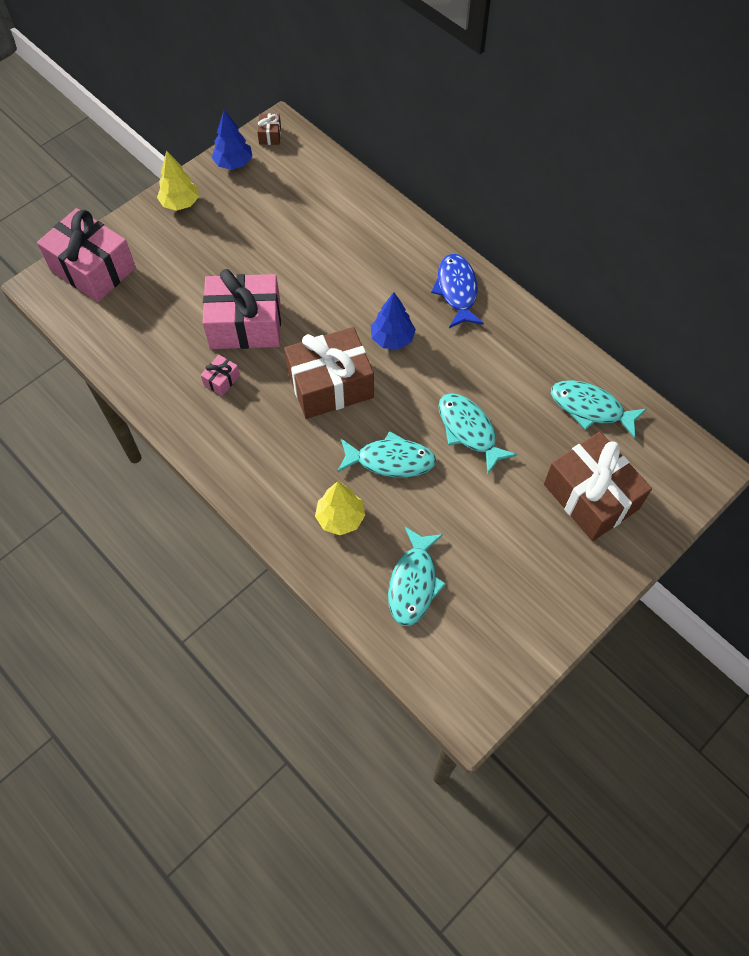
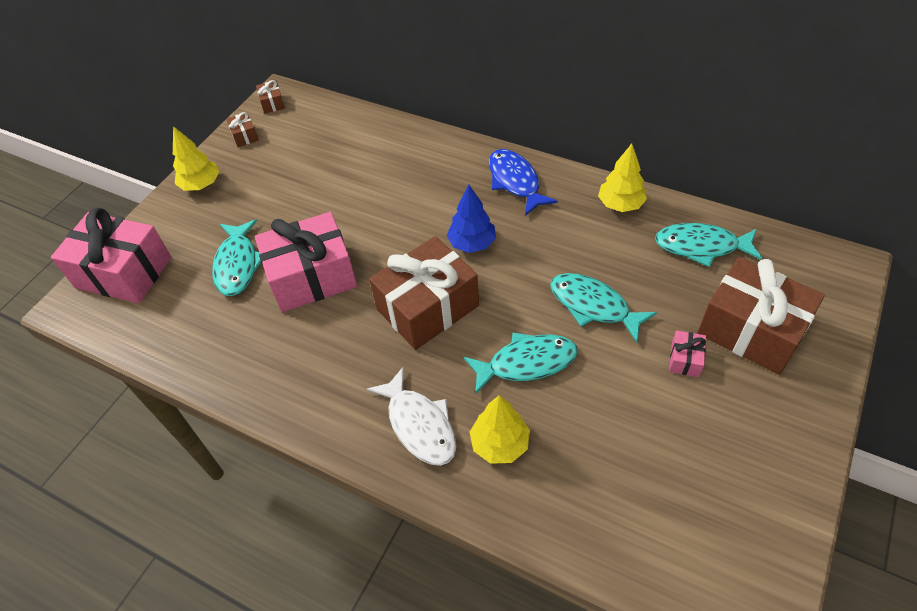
camera: 15 degrees left, 10 degrees down
(222, 380) = (306, 340): pink gift -> pink gift (685, 359)
(234, 163) = (245, 136): blue tree -> brown gift
(284, 481) = (419, 425): none -> white fish
(413, 583) = (616, 489): turquoise fish -> turquoise fish (238, 264)
(540, 344) = (620, 204): none -> yellow tree

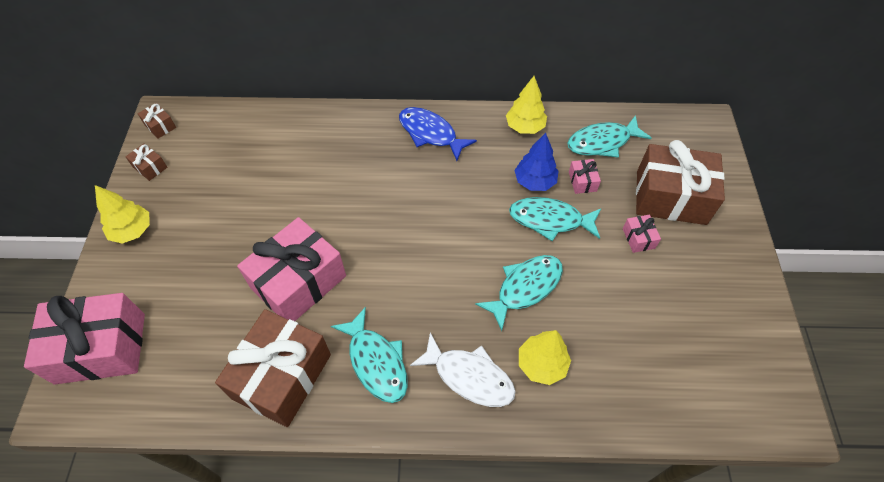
camera: 30 degrees left, 5 degrees up
(238, 264) = (218, 296): turquoise fish -> turquoise fish (376, 362)
(428, 307) = (419, 271): brown gift -> brown gift (282, 376)
(472, 243) = (424, 201): blue tree -> blue tree (535, 181)
(653, 279) = (582, 181): none -> pink gift

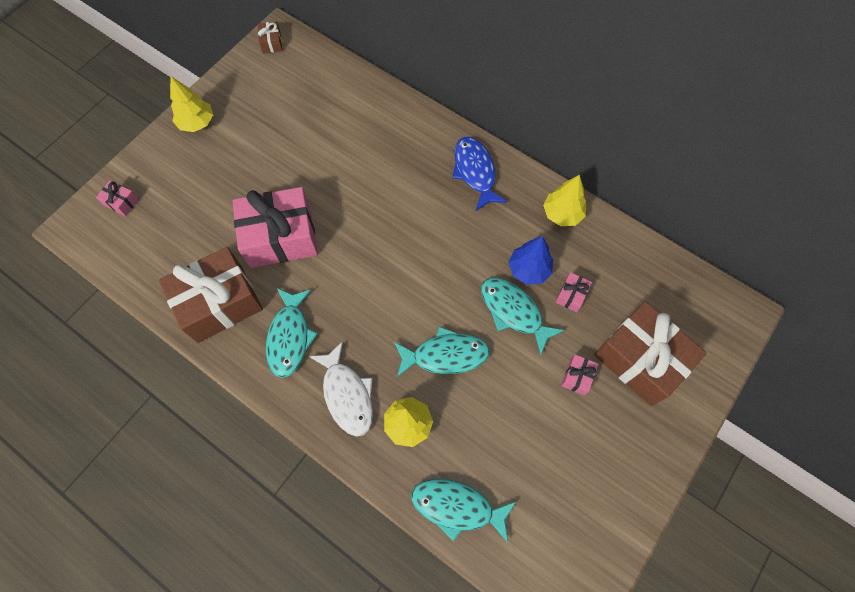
camera: 35 degrees right, 10 degrees up
(101, 348) = (122, 202): pink gift -> pink gift, size x0.41
(150, 167) = (242, 76): brown gift -> none
(602, 142) = (621, 270): turquoise fish -> turquoise fish (457, 507)

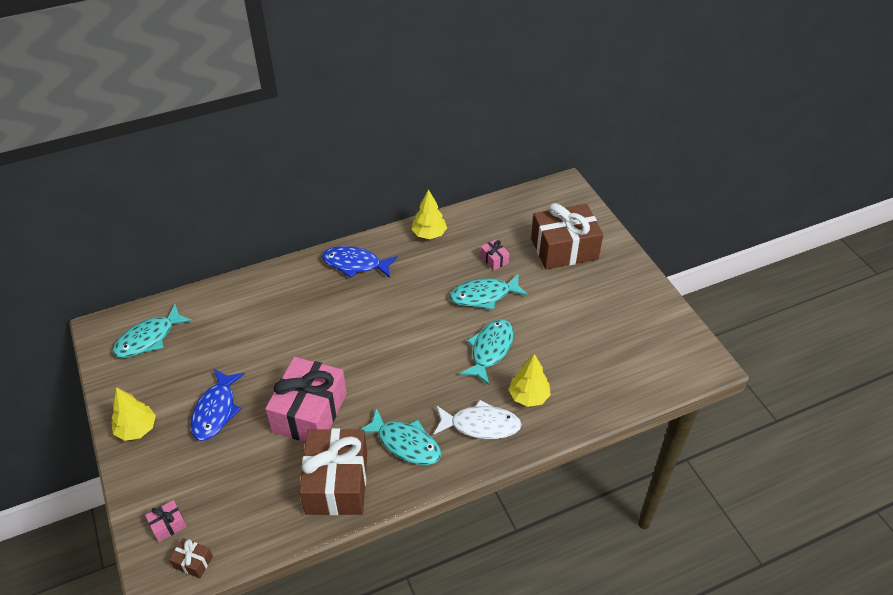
camera: 60 degrees left, 20 degrees down
(244, 166) = (216, 411): none -> blue fish
(271, 43) = (106, 338): brown gift -> brown gift (193, 562)
(457, 507) = (607, 395): turquoise fish -> turquoise fish (149, 338)
(529, 269) = (458, 272): blue tree -> none
(577, 377) = (555, 285): pink gift -> none

